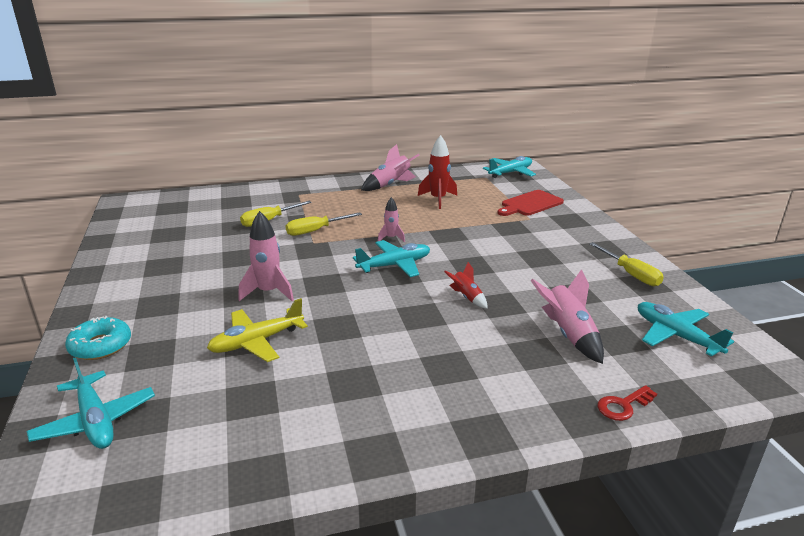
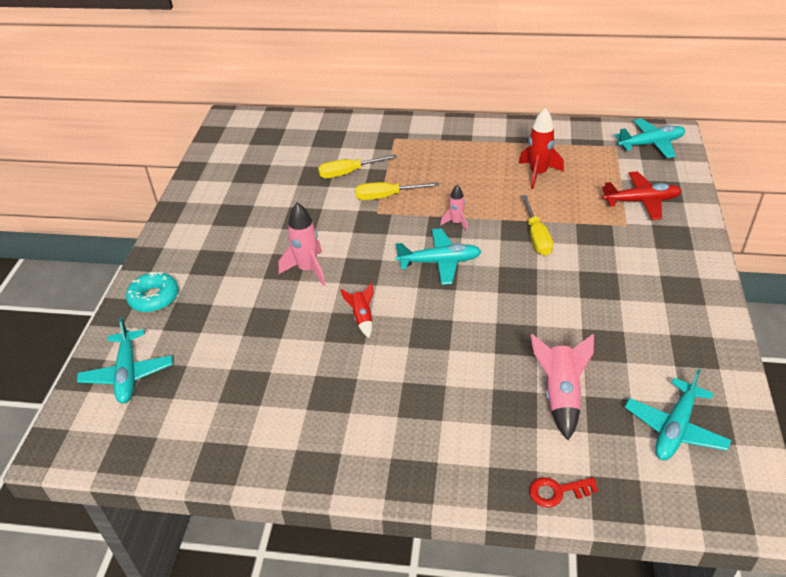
camera: 25 degrees right, 15 degrees up
(256, 342) = (273, 326): yellow plane -> none
(390, 185) = (498, 140): pink rocket -> none
(466, 297) = (487, 321): red rocket -> red rocket (362, 318)
(530, 204) = (641, 201): red cutting board -> red plane
(630, 274) = (687, 334): yellow screwdriver -> yellow screwdriver (536, 237)
(676, 336) = (675, 428): turquoise plane -> turquoise plane turned 135 degrees counterclockwise

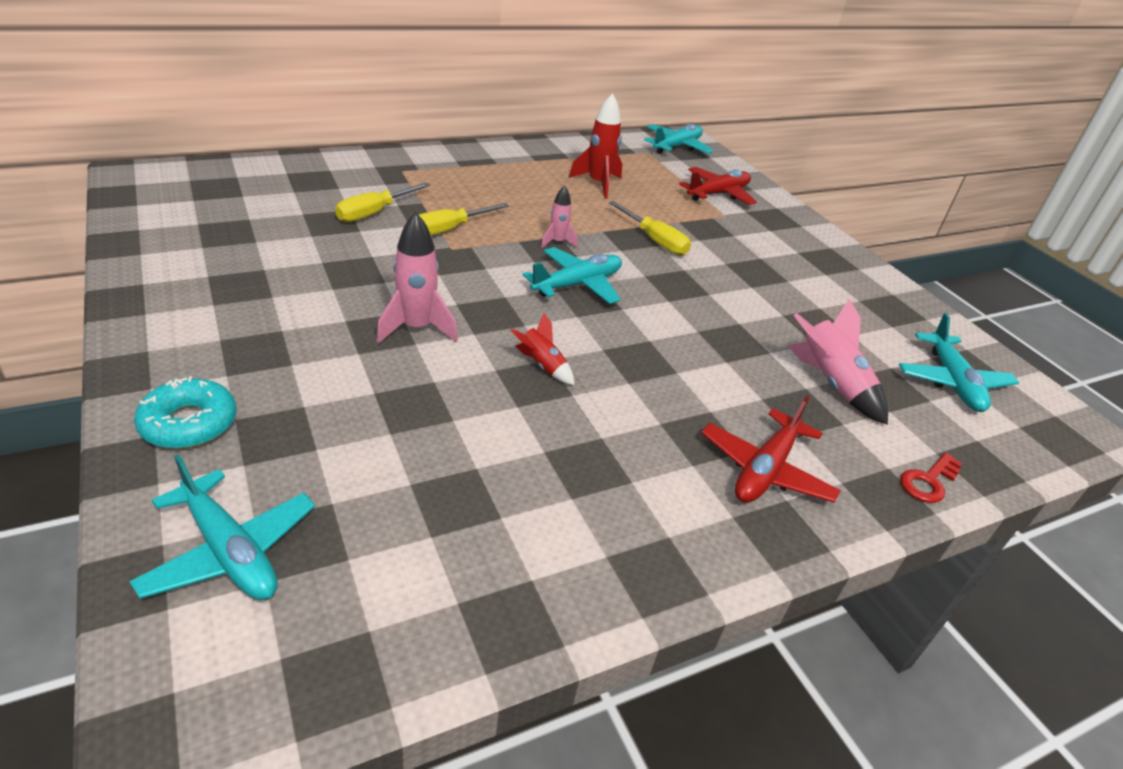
camera: 40 degrees left, 5 degrees down
(442, 437) = (765, 470): none -> red plane

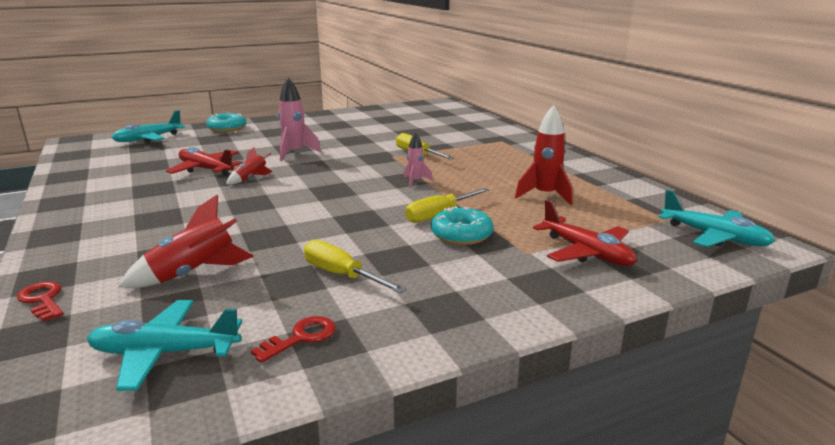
camera: 95 degrees right, 15 degrees down
(374, 213) = (430, 139): yellow screwdriver -> yellow screwdriver (341, 275)
(577, 285) = (351, 187): turquoise plane -> none
(698, 236) = (461, 234): none -> turquoise donut
(765, 470) = (111, 235): red plane -> red plane (206, 169)
(830, 384) = (193, 273): pink rocket -> red rocket
(895, 319) = (301, 337): none -> red key

